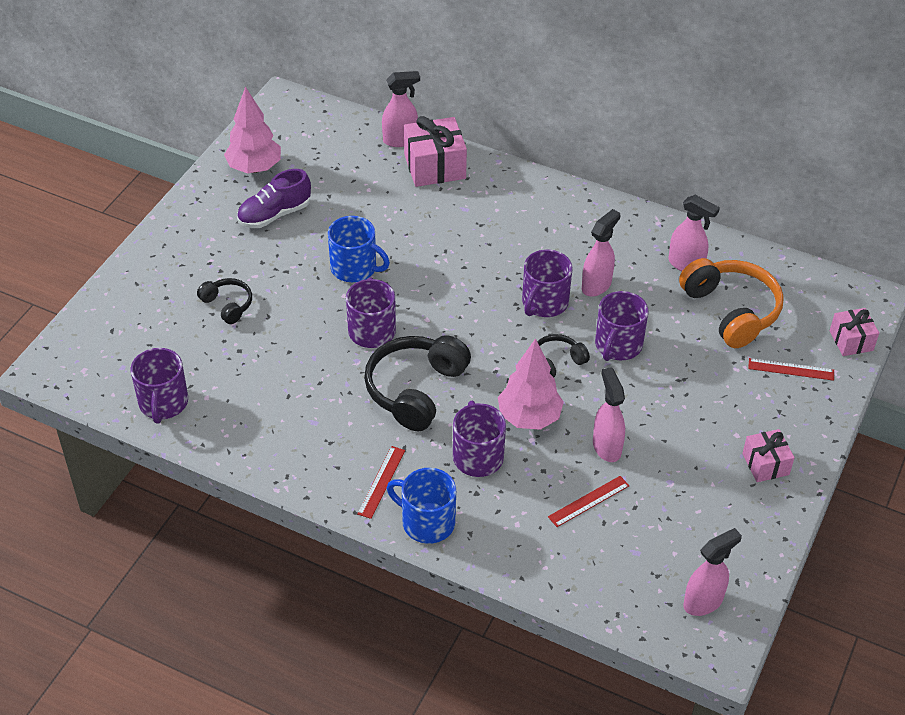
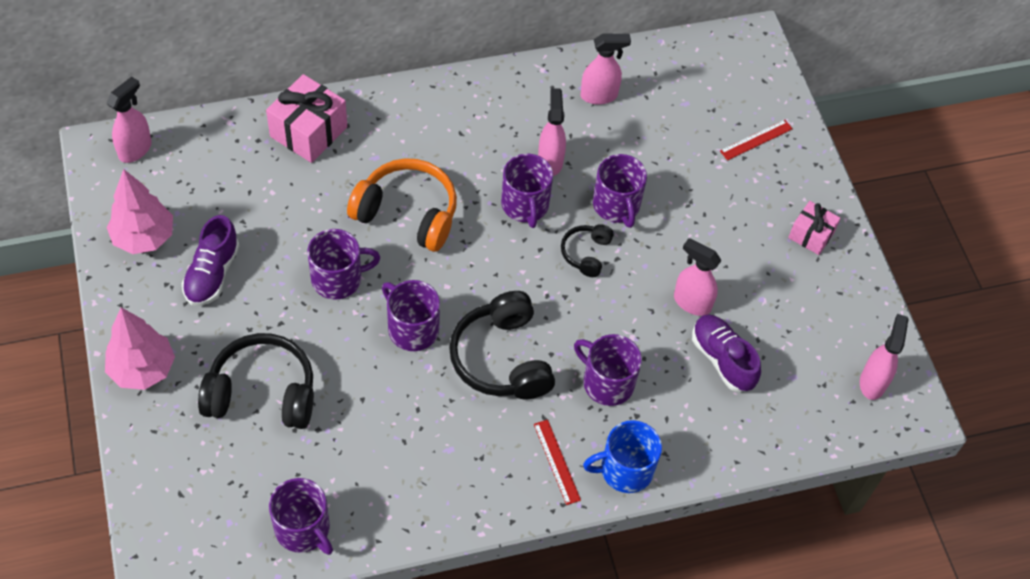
camera: 45 degrees left, 10 degrees up
(227, 305) = (262, 393): black headphones -> black headphones, size x1.90
(354, 268) = (338, 279): blue mug -> purple mug
(400, 140) = (251, 123): pink spray bottle -> pink spray bottle (135, 149)
(529, 417) = (612, 319): pink tree -> pink tree (143, 370)
(588, 501) = (722, 359): red ruler -> purple shoe
(731, 311) = (669, 116): orange headphones -> orange headphones (407, 213)
(851, 341) = (774, 85): pink gift -> none

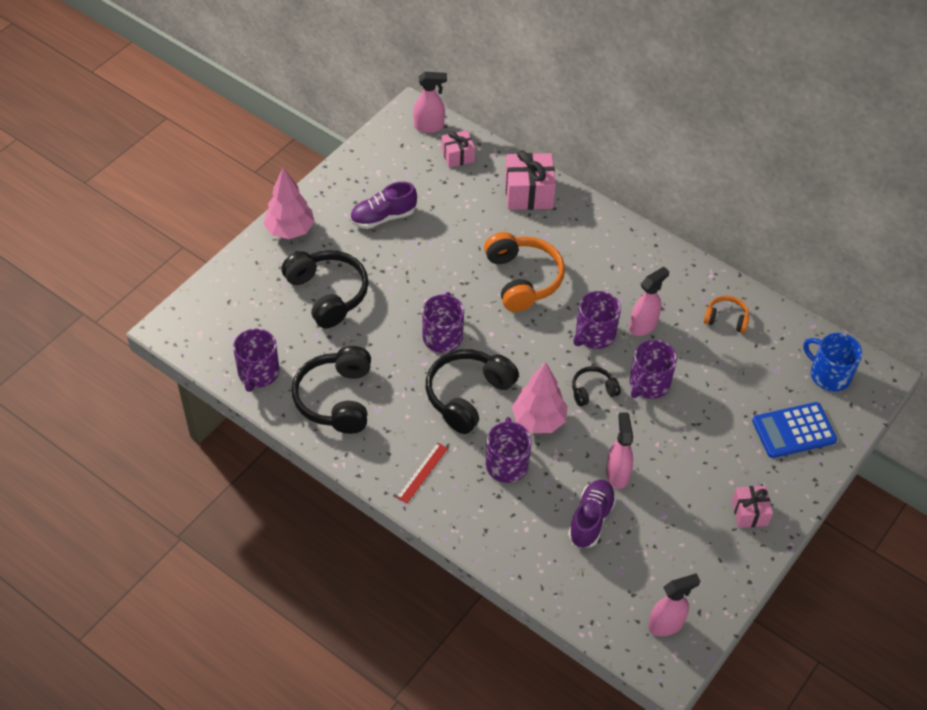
camera: 55 degrees right, 5 degrees down
(144, 238) = (375, 171): pink tree -> pink tree (538, 420)
(200, 154) = (457, 156): none -> pink gift
(338, 279) = (440, 277): purple mug -> none
(402, 477) = (336, 399): none -> black headphones
(599, 95) = (726, 319): pink spray bottle -> orange headphones
(625, 469) = (452, 514): blue mug -> blue mug (829, 375)
(756, 140) = (793, 430): red ruler -> blue calculator

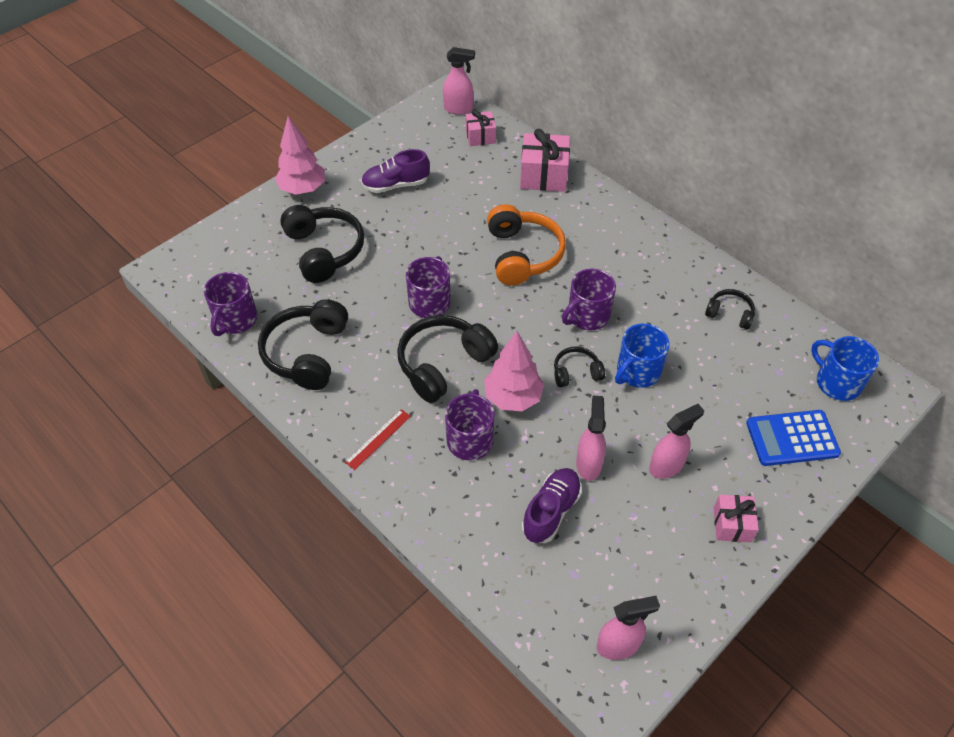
camera: 10 degrees right, 0 degrees up
(643, 326) = (640, 312): pink spray bottle -> pink spray bottle (666, 466)
(648, 384) = (637, 371): purple mug -> blue mug
(726, 319) = (729, 314): orange headphones -> black headphones

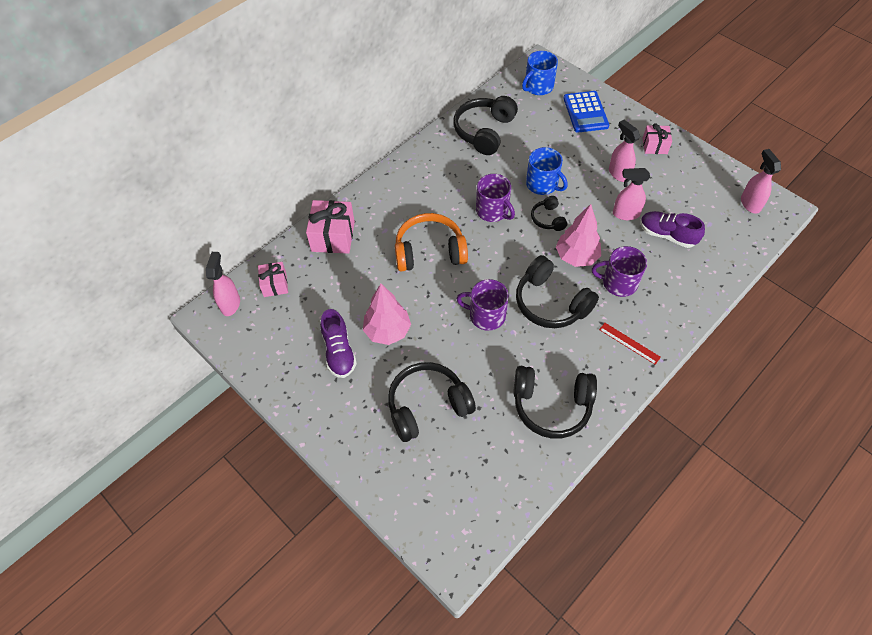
camera: 90 degrees left, 5 degrees up
(235, 319) = (519, 474): purple mug -> none
(303, 189) = (340, 437): pink tree -> pink tree (387, 331)
(729, 314) = (484, 131): black headphones -> black headphones, size x1.90

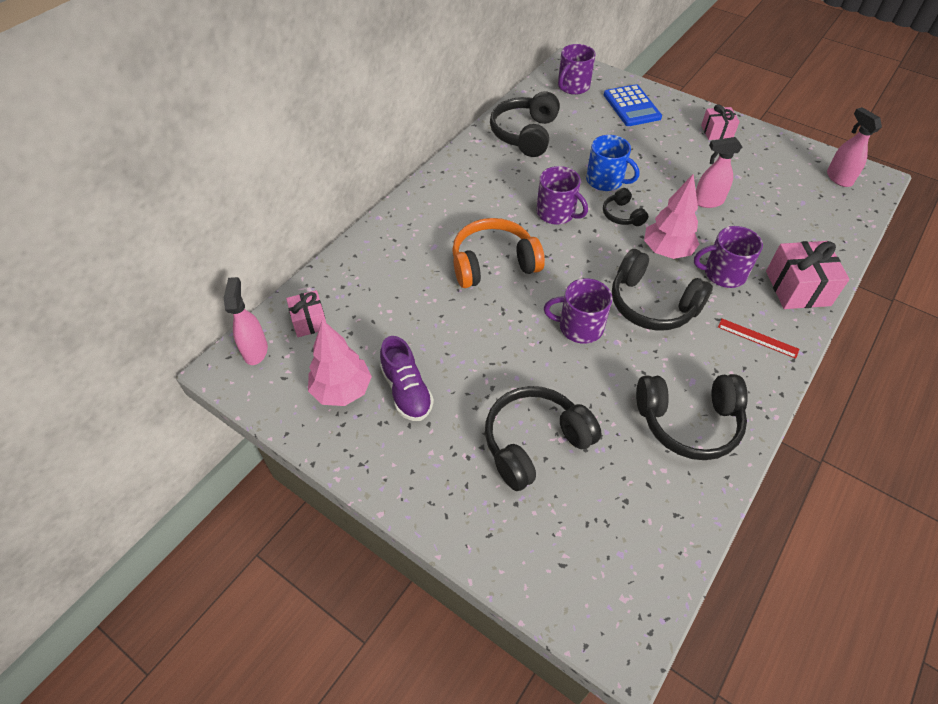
camera: 10 degrees left, 5 degrees down
(333, 236) = (372, 259): pink gift -> pink gift (797, 288)
(387, 331) = (463, 359): pink tree -> pink tree (342, 390)
(538, 87) = (573, 86): blue mug -> purple mug
(618, 174) = (687, 162): pink spray bottle -> none
(667, 235) = (760, 218): purple shoe -> none

